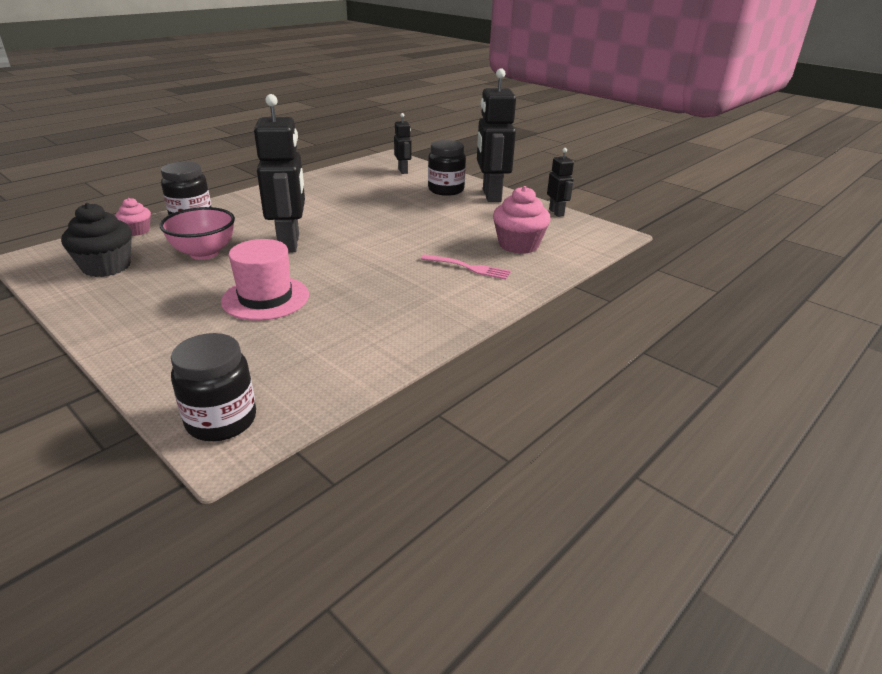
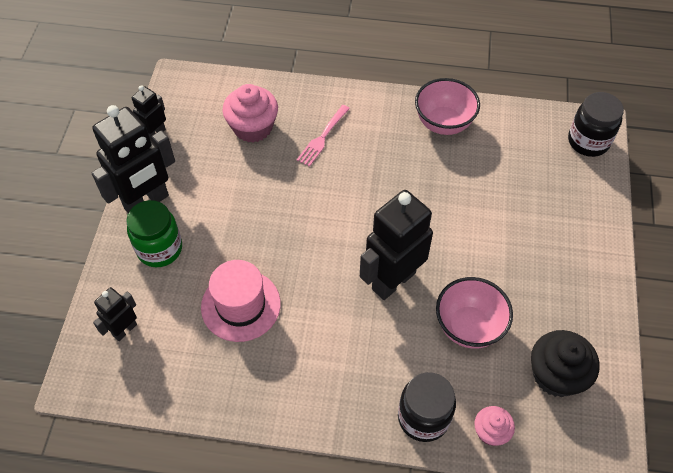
camera: 125 degrees left, 25 degrees up
(265, 298) = (480, 221): pink hat -> pink hat (241, 305)
(397, 333) = (443, 123): none -> pink bowl
(446, 190) = (159, 249): black jar -> green jar
(468, 267) = (323, 137): pink fork -> pink fork turned 135 degrees counterclockwise

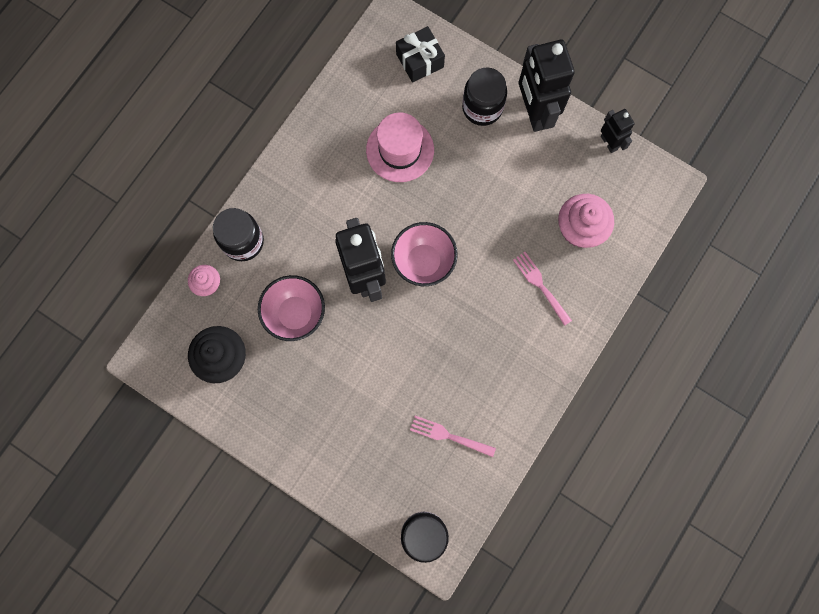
camera: 115 degrees right, 20 degrees up
(124, 330) = (420, 60): black robot -> black gift
(159, 249) = (482, 108): green jar -> black jar
(443, 123) = (508, 406): pink bowl -> pink bowl (423, 262)
(496, 154) = (449, 436): none -> pink fork

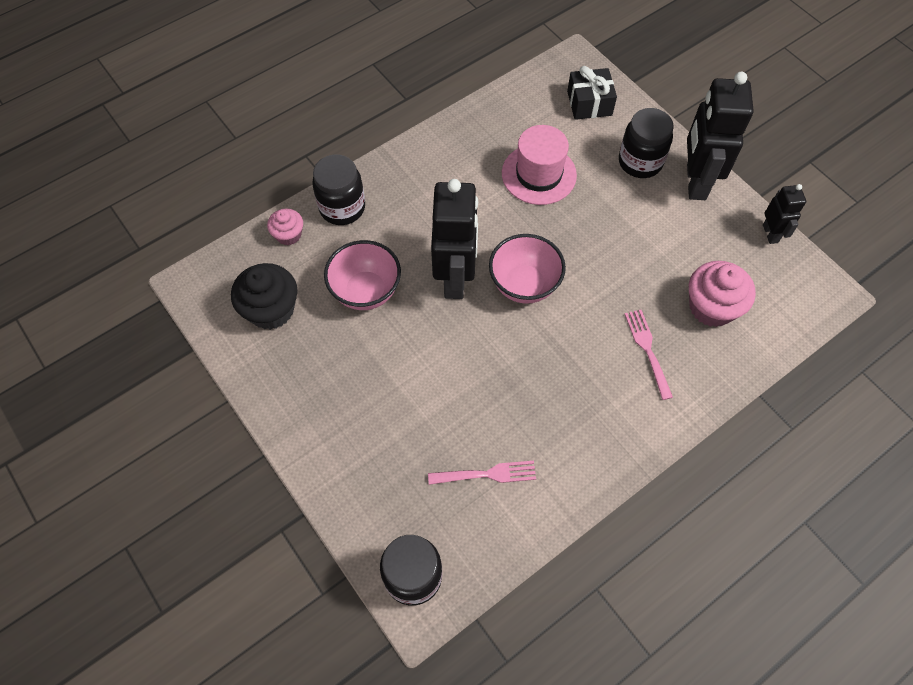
camera: 20 degrees right, 15 degrees down
(449, 436) = (486, 474): pink fork -> pink fork turned 135 degrees clockwise

